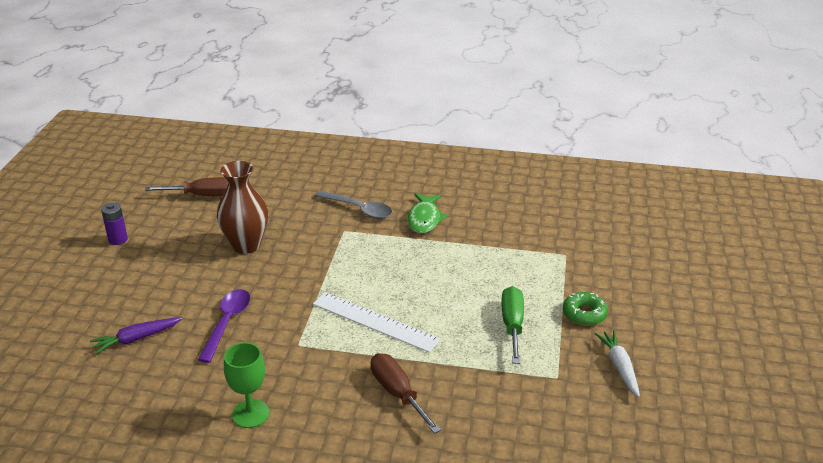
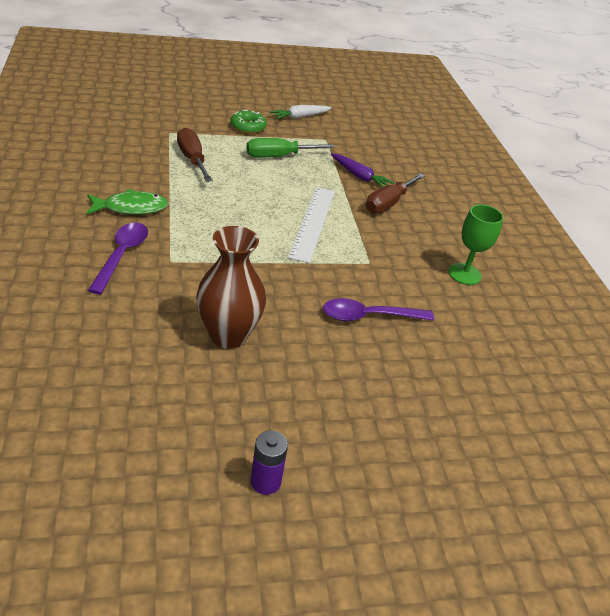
camera: 115 degrees left, 5 degrees up
(136, 339) = (435, 381): purple carrot -> purple carrot (359, 176)
(203, 195) = (117, 416): brown screwdriver -> brown screwdriver (192, 159)
(359, 209) = (122, 255): grey spoon -> purple spoon

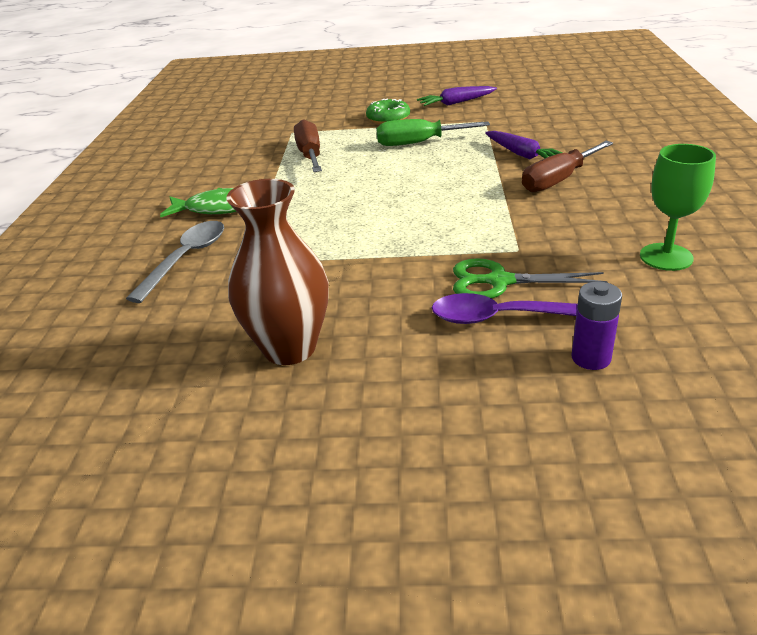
camera: 20 degrees right, 5 degrees down
(122, 255) = (186, 259): purple spoon -> grey spoon
(265, 482) = (278, 565): purple battery -> purple battery (591, 358)
(300, 117) = (456, 103): white carrot -> purple carrot
(313, 223) = (446, 209): white ruler -> none
(361, 288) = (499, 281): none -> green scissors

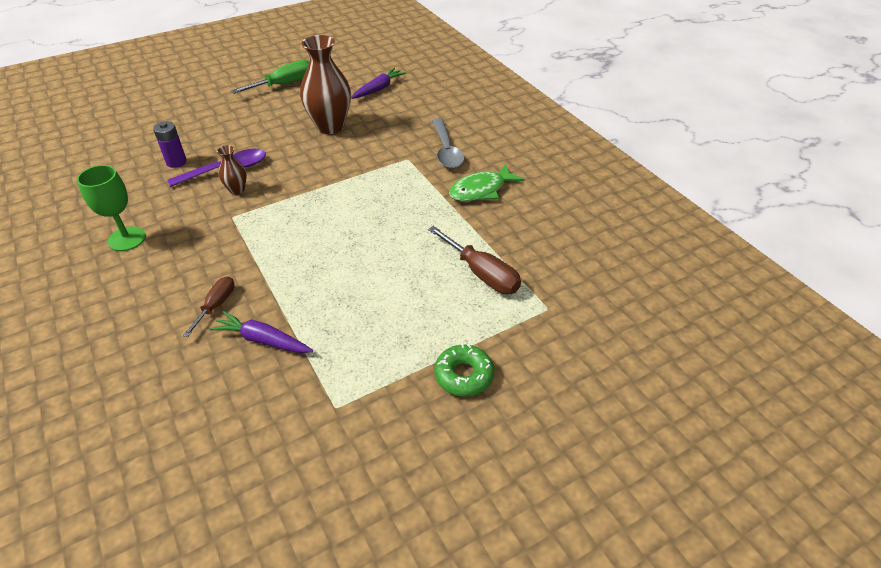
camera: 145 degrees right, 10 degrees up
(418, 143) = (387, 329): green screwdriver -> green screwdriver (284, 84)
(456, 103) = (402, 453): purple carrot -> purple carrot (378, 89)
(499, 281) = (237, 190): green scissors -> brown vase
(558, 180) = (216, 305): brown screwdriver -> brown screwdriver, size x0.63

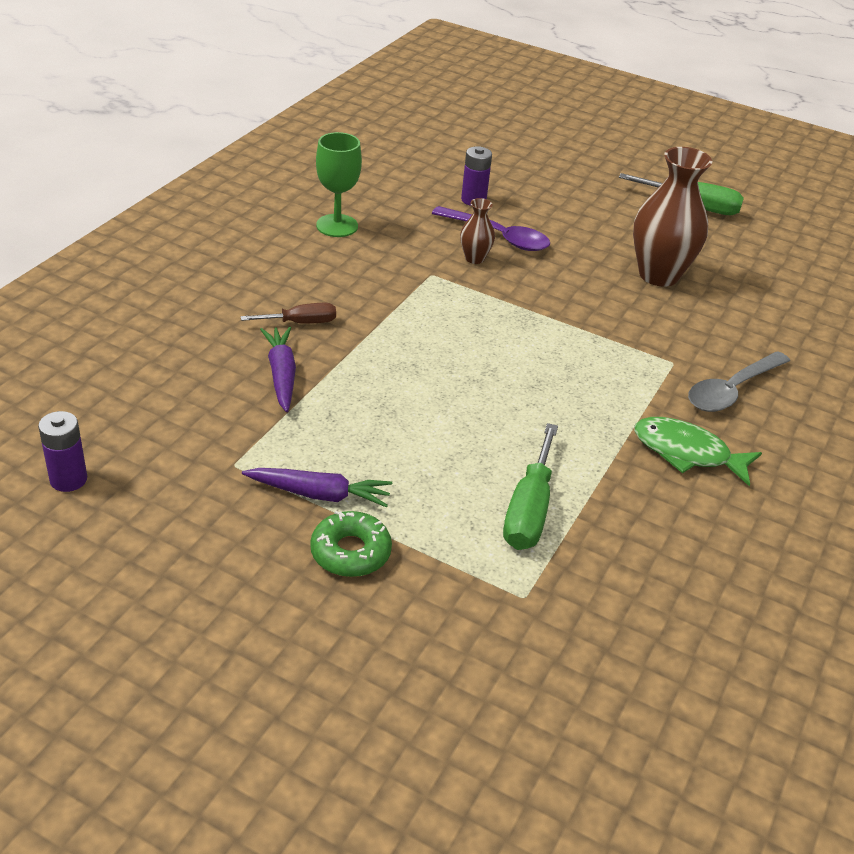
camera: 55 degrees right, 5 degrees down
(269, 529) = (68, 479): none -> purple battery
(378, 89) = (784, 281): purple carrot -> purple carrot (320, 494)
(482, 274) = (529, 510): brown screwdriver -> green screwdriver

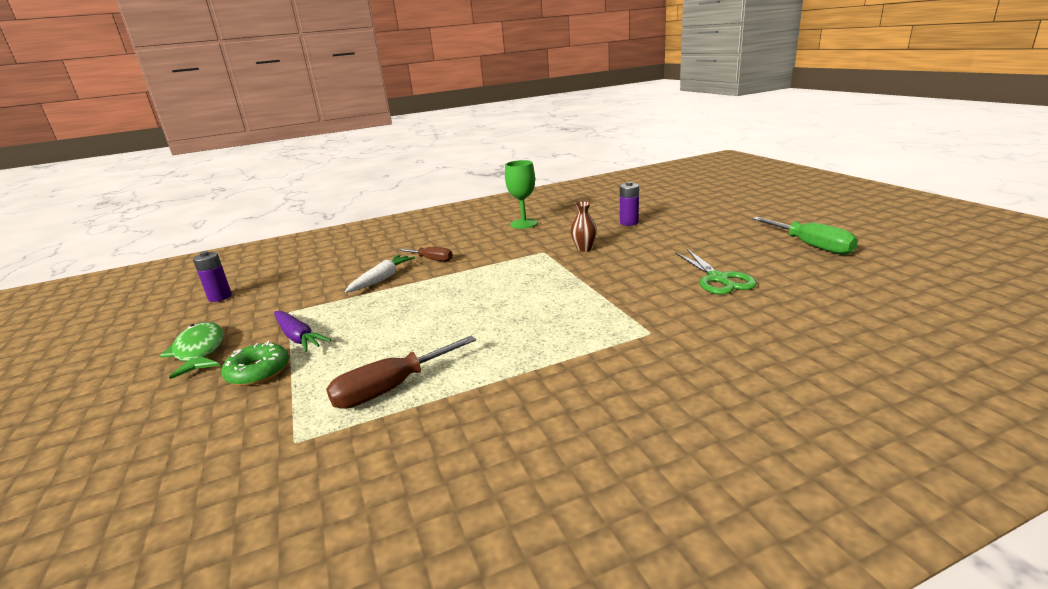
camera: 45 degrees right, 15 degrees down
(281, 374) = (382, 279): purple carrot -> white carrot
(498, 236) = (618, 241): purple spoon -> none
(529, 510) = (391, 389): green screwdriver -> brown screwdriver
(658, 275) = (718, 279): brown vase -> green scissors
(687, 453) = (570, 395): green fish -> green fish (199, 351)
(732, 390) = (680, 364): grey spoon -> none

